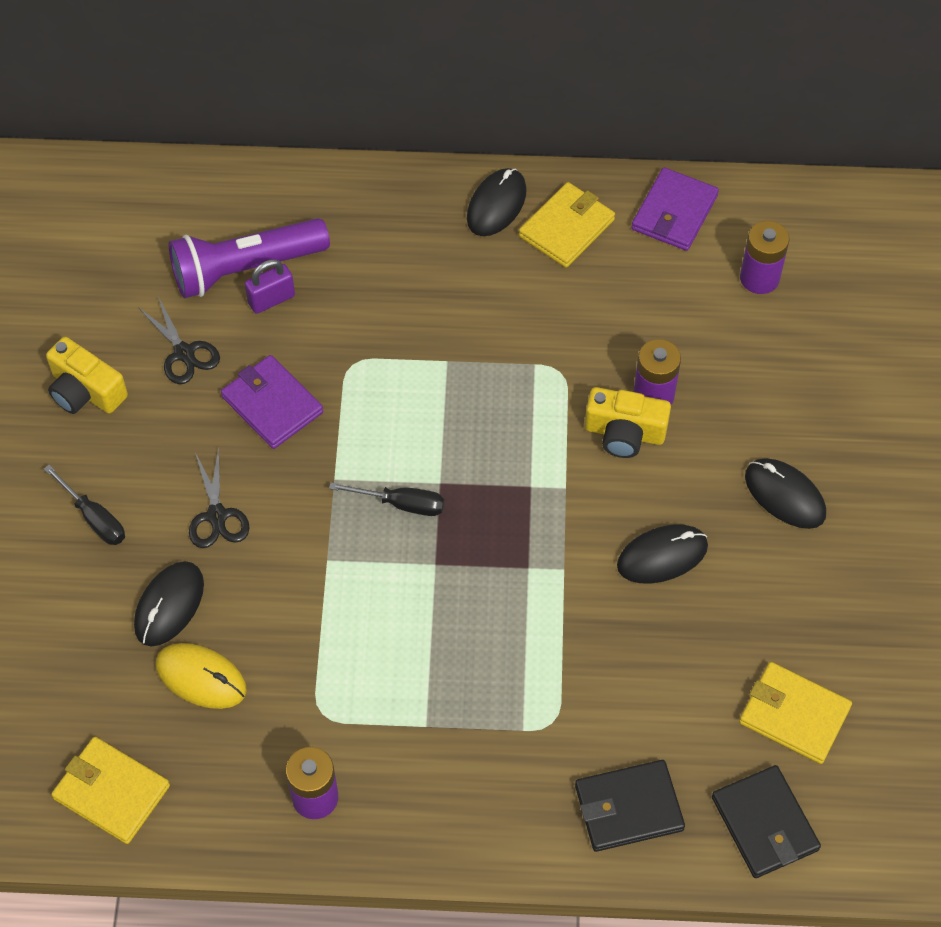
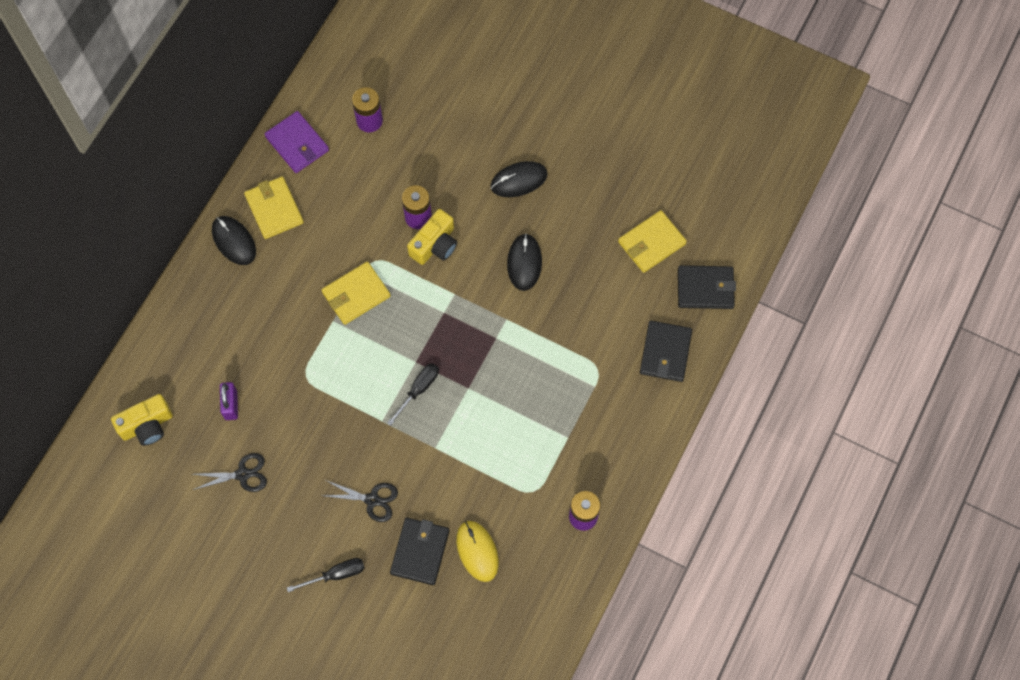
camera: 65 degrees left, 10 degrees up
(86, 391) = (238, 546): yellow camera -> yellow camera (147, 425)
(111, 792) = (526, 631): yellow wallet -> yellow wallet (356, 294)
(169, 605) = (420, 551): black mouse -> black wallet
(201, 677) = (477, 551): yellow mouse -> yellow mouse turned 75 degrees counterclockwise
(245, 269) = (198, 411): purple flashlight -> none
(272, 404) = (310, 436): purple wallet -> none

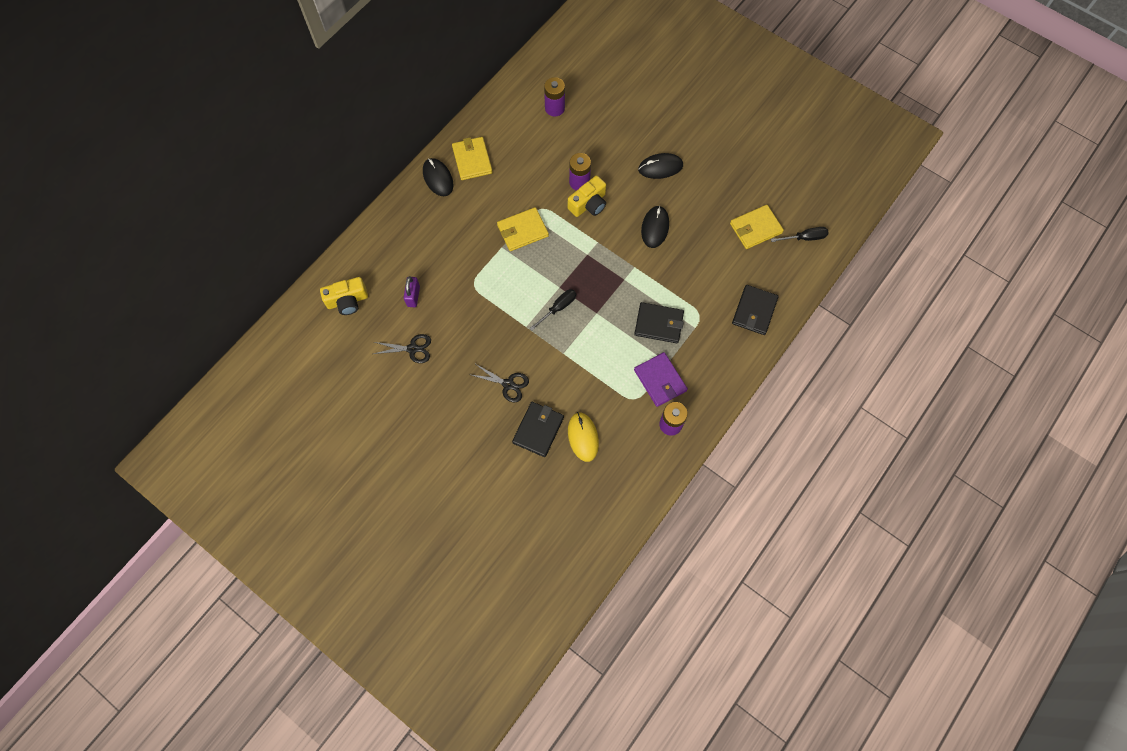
camera: 10 degrees right, 0 degrees up
(297, 144) = (498, 116): purple wallet -> purple wallet (660, 380)
(336, 574) = (470, 436): black screwdriver -> black screwdriver (805, 238)
(705, 288) = (793, 268): black wallet -> black wallet (659, 324)

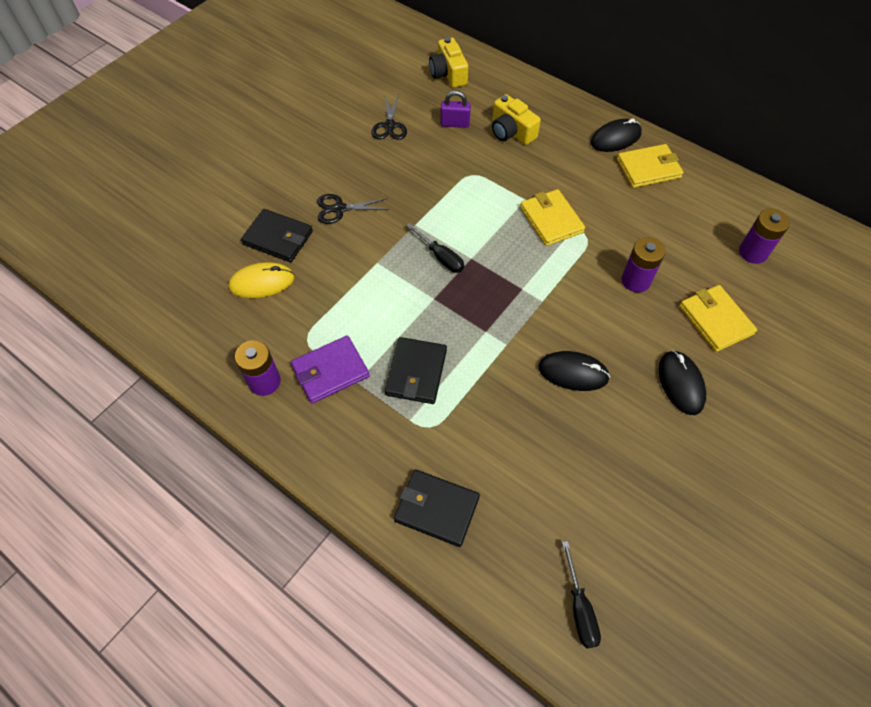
camera: 90 degrees right, 10 degrees down
(508, 384) = (339, 209): black scissors -> black scissors turned 60 degrees clockwise
(588, 204) = (602, 291): yellow camera -> yellow camera (511, 131)
(755, 228) = (589, 522): yellow wallet -> yellow wallet (715, 320)

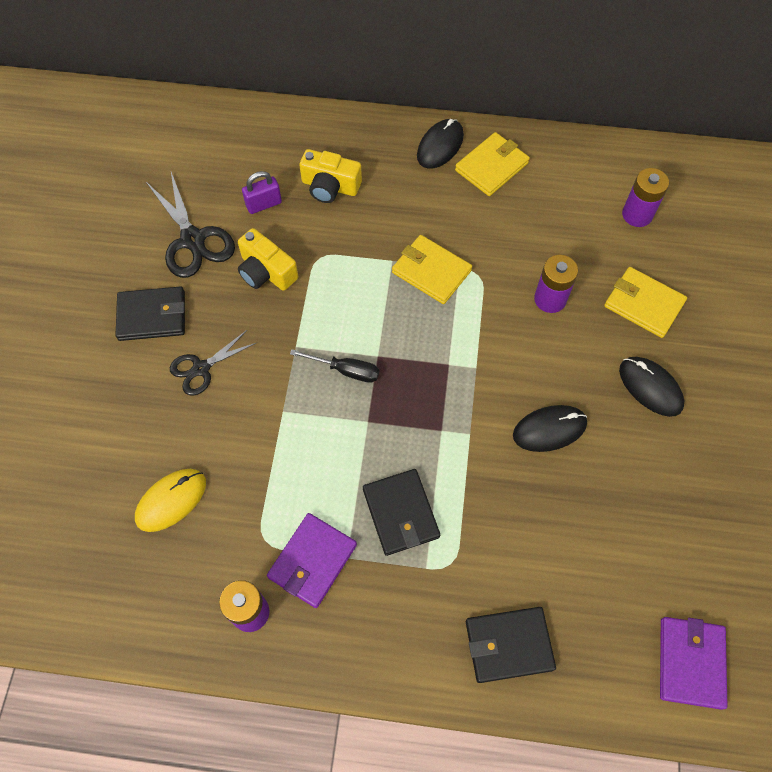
camera: 30 degrees left, 5 degrees up
(278, 238) = (154, 438): black wallet -> black wallet (152, 316)
(389, 126) = (193, 240): black scissors -> black scissors, size x1.59
(448, 73) = (218, 145): yellow camera -> yellow camera (266, 271)
(579, 608) = (690, 662): black screwdriver -> purple wallet

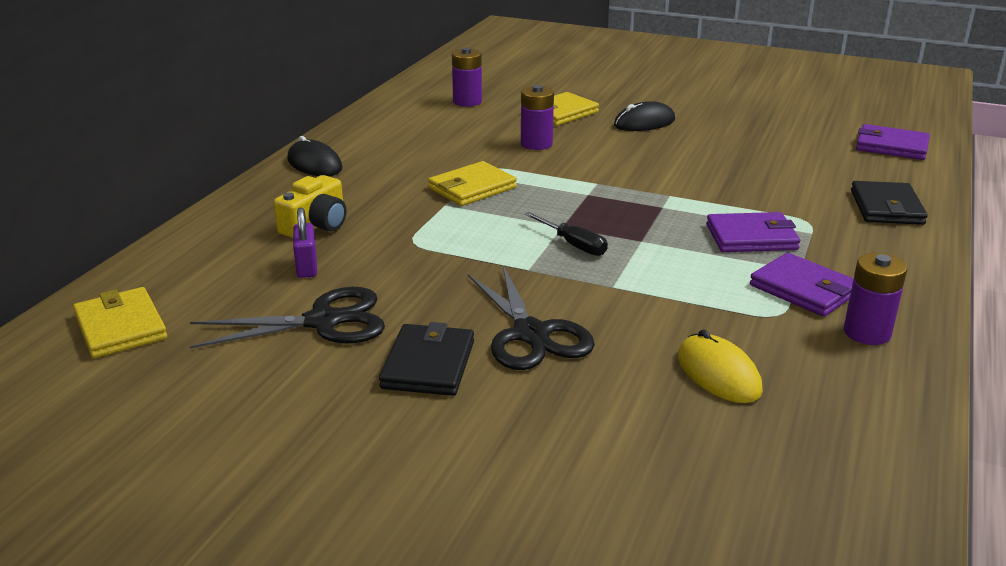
camera: 75 degrees left, 35 degrees down
(201, 368) = (531, 334): black scissors -> black scissors, size x1.59
(266, 271) = (411, 276): yellow camera -> none
(346, 370) = (573, 245): black screwdriver -> black screwdriver turned 105 degrees clockwise
(401, 513) = (751, 237): black wallet -> purple wallet
(491, 166) = (363, 146): yellow wallet -> yellow wallet (120, 327)
(549, 429) = (674, 163): black mouse -> none

